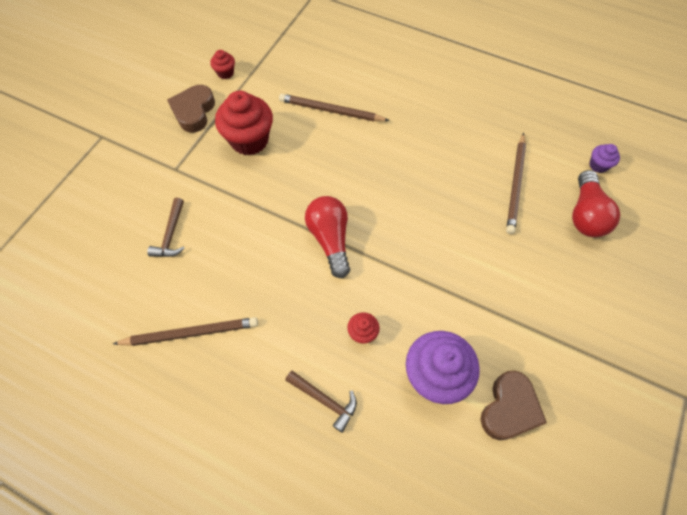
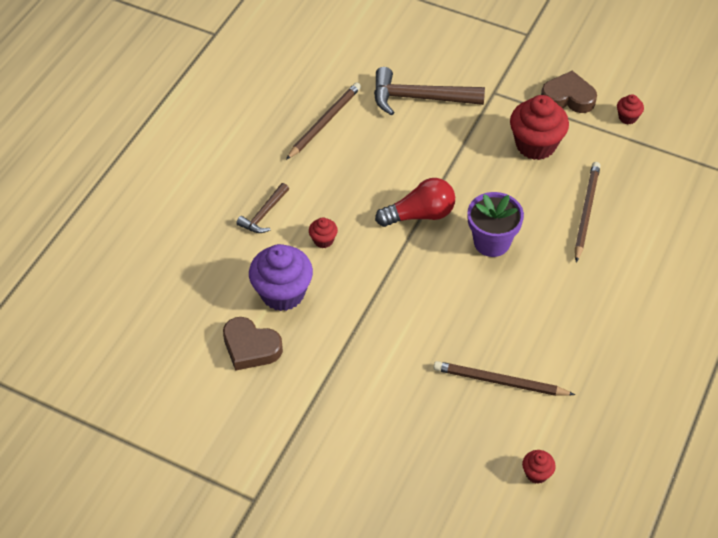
camera: 90 degrees right, 10 degrees down
(171, 235) = (419, 98): brown hammer -> brown hammer, size x1.81
(190, 333) = (324, 122): brown pencil -> brown pencil turned 135 degrees counterclockwise
(364, 181) = (491, 242): none -> purple flower pot
(585, 214) = (464, 447): red light bulb -> none
(598, 165) = (536, 473): purple cupcake -> red cupcake

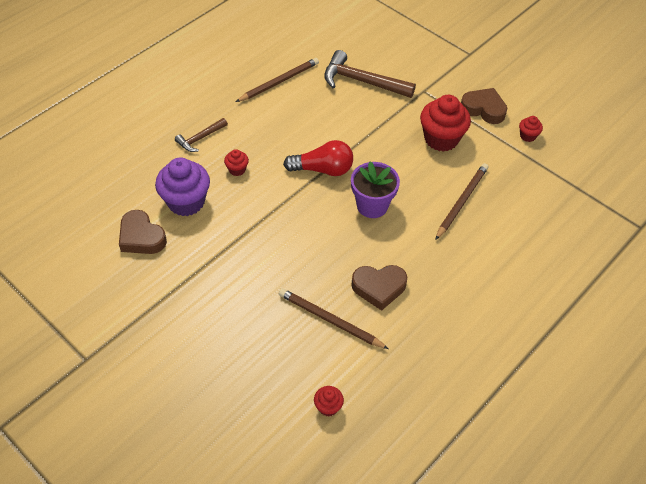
camera: 15 degrees right, 0 degrees up
(536, 332) = (379, 288): none -> brown heart

